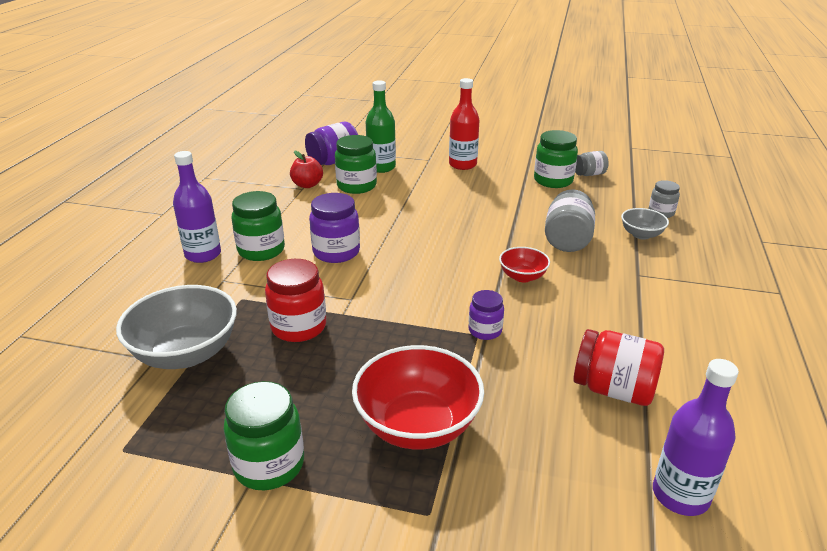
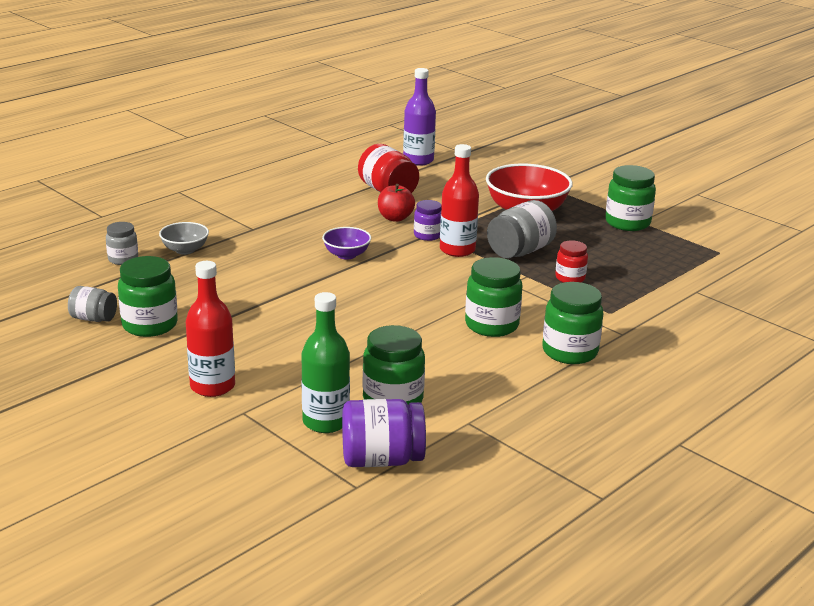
camera: 150 degrees left, 5 degrees down
(186, 353) = (670, 288): grey bowl -> none
(203, 254) = (636, 367): purple bottle -> none
(298, 327) = (570, 278): red jar -> red jar, size x0.60
(307, 185) = (457, 426): red apple -> red apple (395, 218)
(336, 252) = (491, 325): purple jar -> green jar
(436, 322) = (457, 250): none -> red bottle
(522, 276) = (346, 255): red bowl -> purple bowl
(567, 240) = (258, 267): grey jar -> grey jar (520, 251)

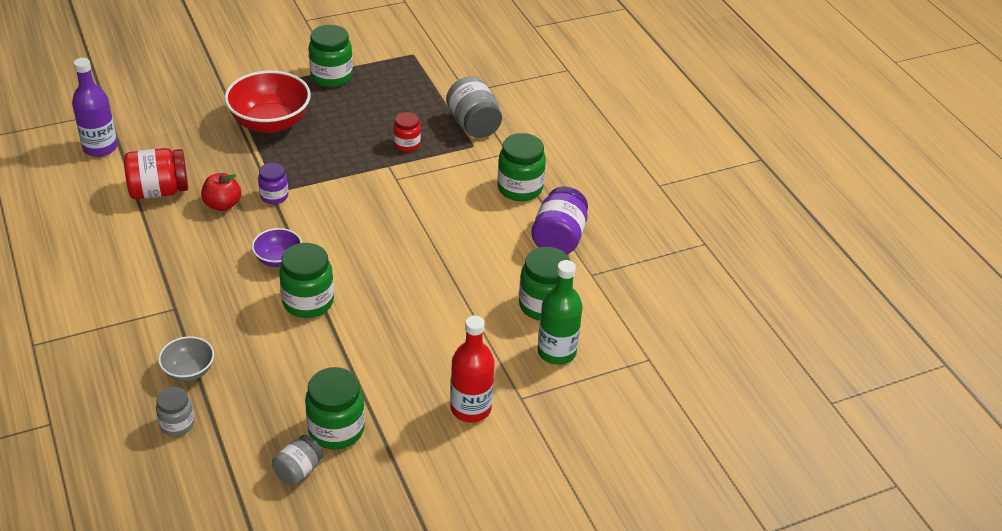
camera: 70 degrees left, 15 degrees up
(382, 459) = (620, 335): purple jar -> purple jar (558, 238)
(457, 250) = (315, 188): red bottle -> none
(491, 325) = (458, 214): green jar -> green jar (308, 302)
(520, 251) = (343, 153): grey jar -> grey jar (473, 125)

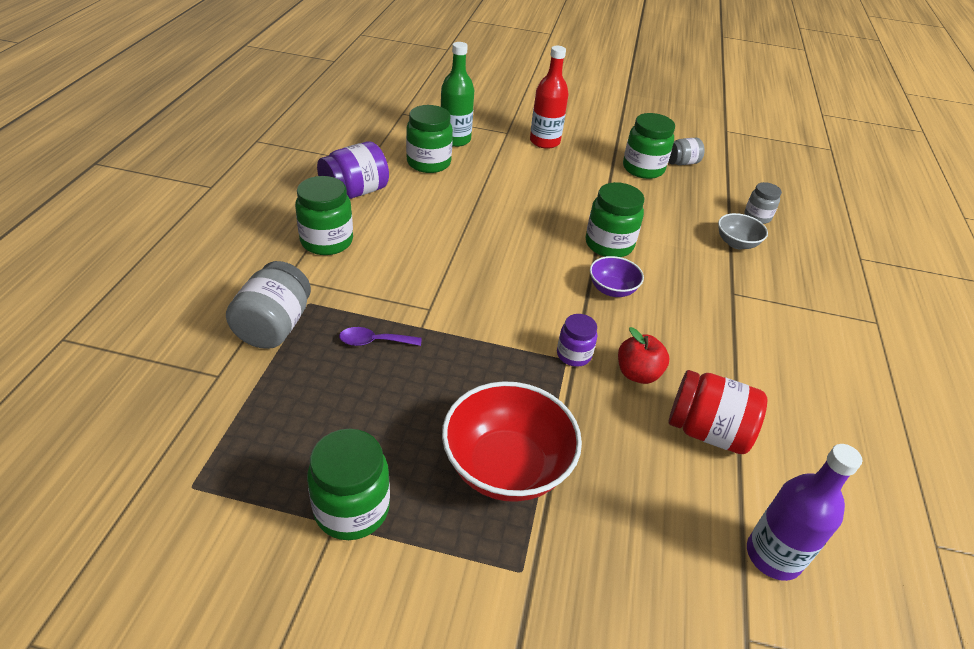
camera: 145 degrees left, 0 degrees up
(407, 144) = (374, 341): red jar -> purple spoon

